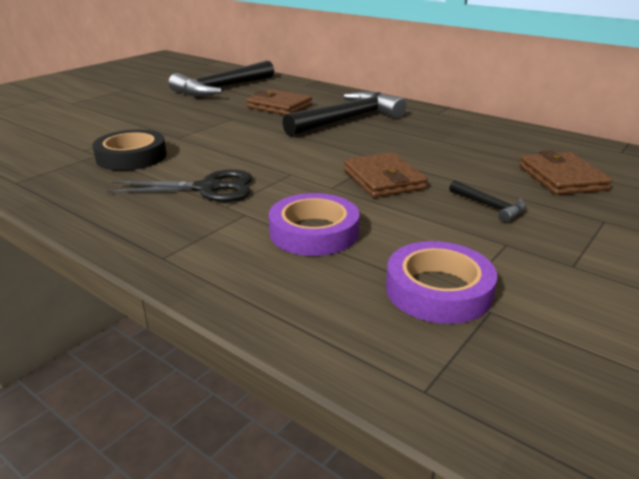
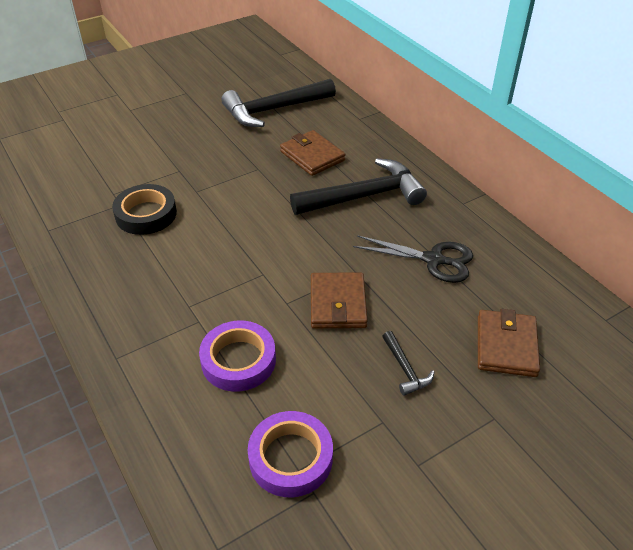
camera: 20 degrees right, 15 degrees up
(207, 188) = (186, 278): black scissors -> black scissors (433, 260)

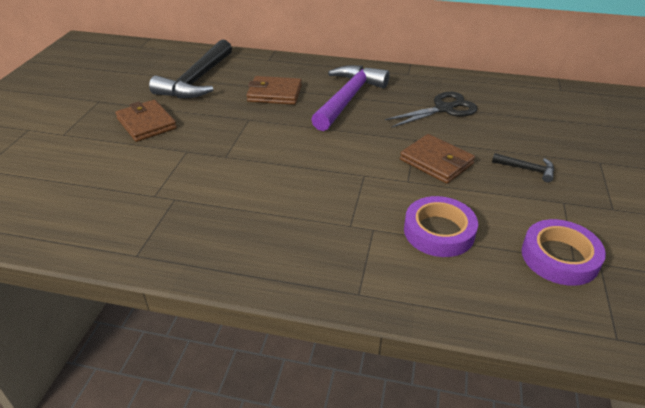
camera: 45 degrees left, 5 degrees down
(146, 214) = (210, 192): black tape -> none
(364, 196) = (348, 98): black hammer -> purple hammer
(506, 346) = (546, 127): brown wallet -> brown wallet (146, 123)

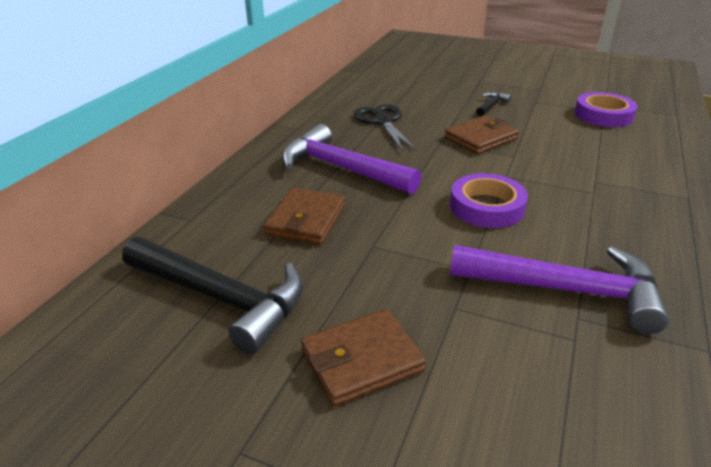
camera: 80 degrees left, 5 degrees down
(203, 196) = (565, 290): none -> purple hammer
(439, 231) = (588, 152): purple tape -> purple tape (486, 207)

